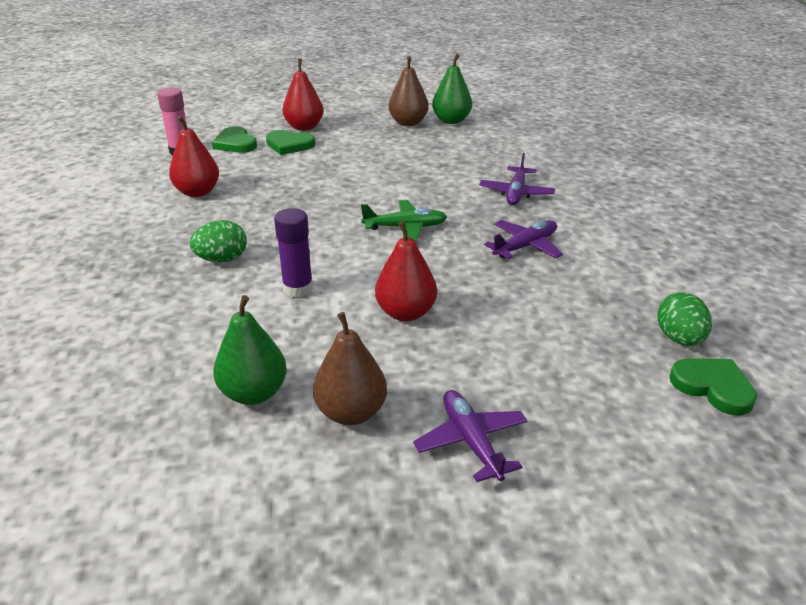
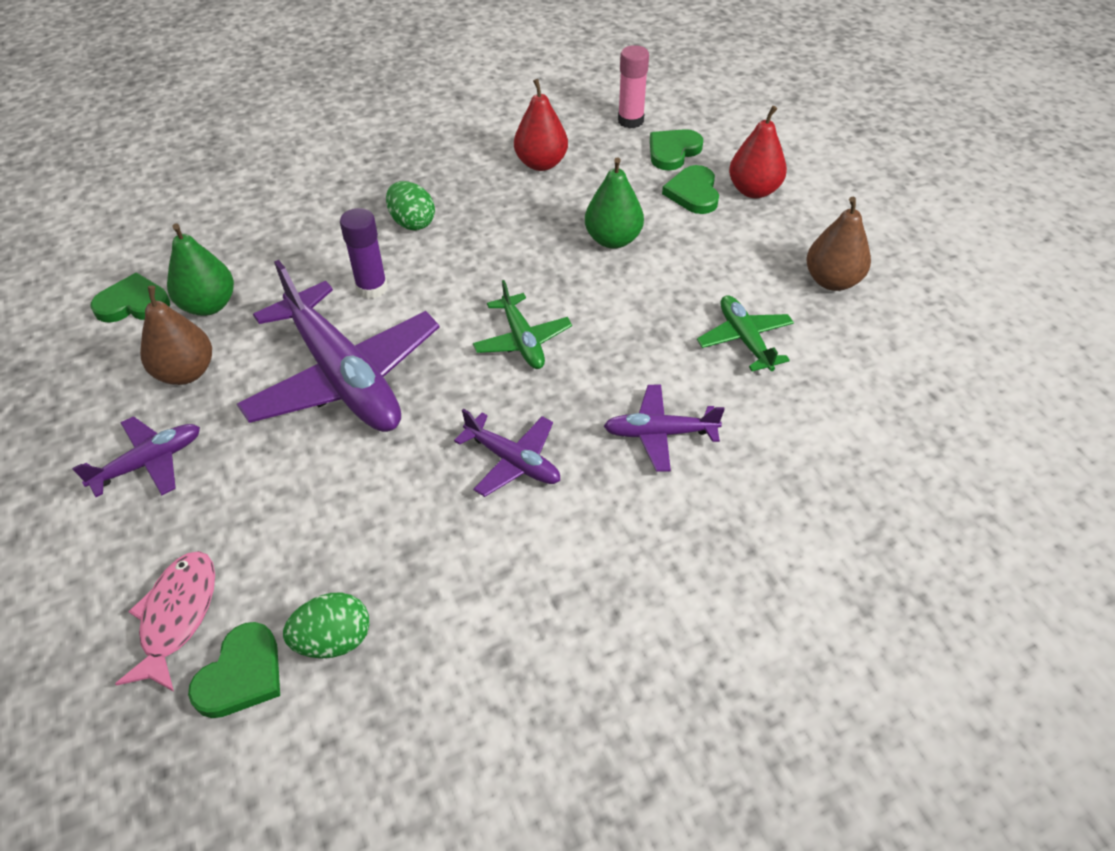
camera: 75 degrees right, 15 degrees up
(209, 455) = (133, 303): none -> green heart
(406, 313) = (344, 377): red pear -> purple plane
(445, 155) = (744, 339): none -> green plane
(451, 120) = (872, 324): green pear -> green pear (613, 239)
(657, 423) = (177, 616): none -> pink fish

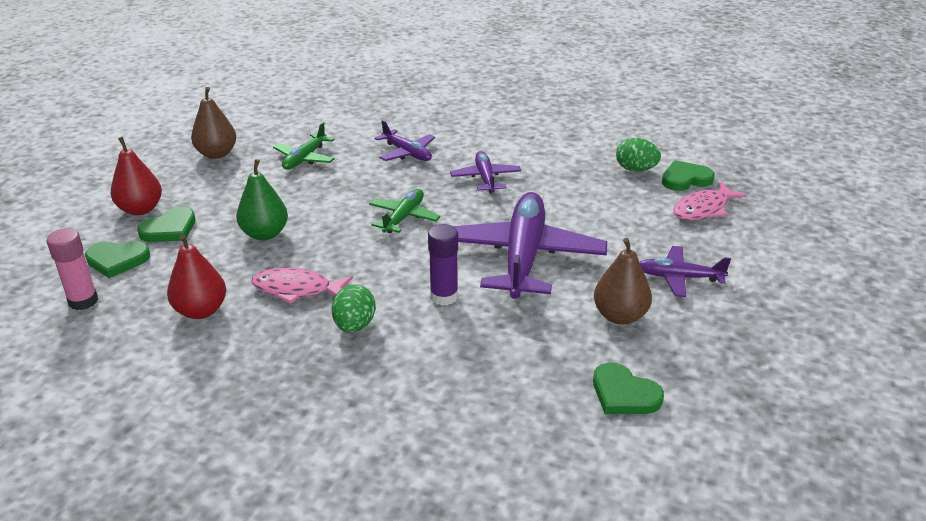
camera: 135 degrees left, 15 degrees down
(209, 305) = (566, 355): green pear -> none
(501, 218) = (296, 289): none -> pink fish

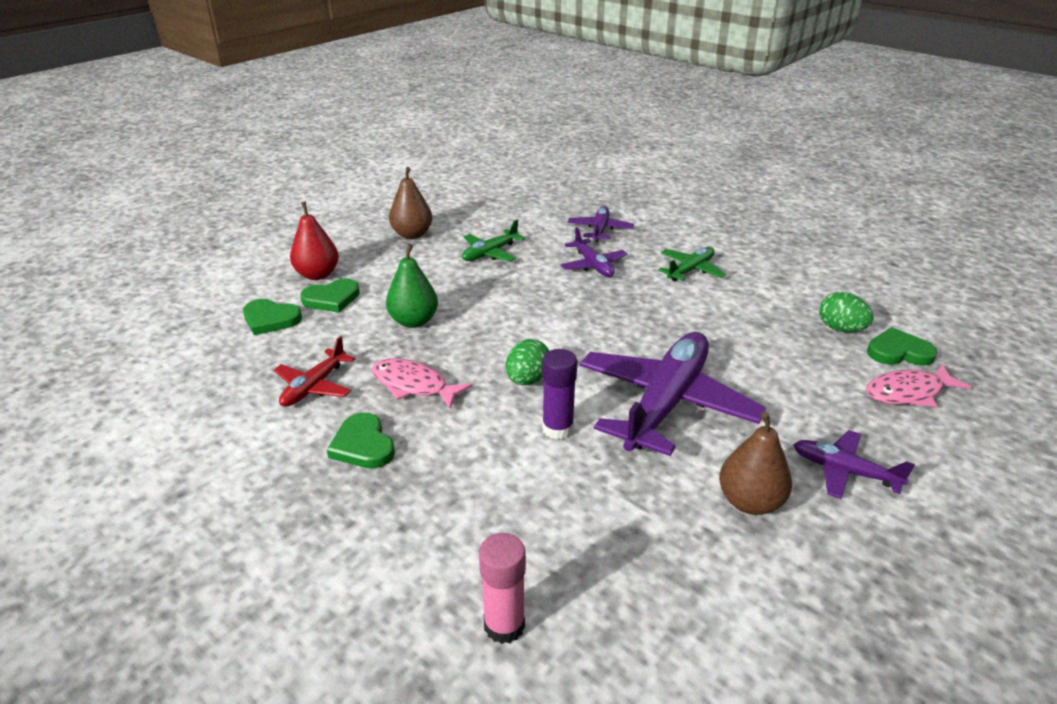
camera: 20 degrees right, 0 degrees up
(83, 301) = (220, 352): pink glue stick -> pink glue stick (504, 625)
(201, 311) = (314, 386): red pear -> red plane
(354, 325) = (450, 439): green egg -> green egg (527, 380)
(404, 217) = (557, 332): green plane -> green plane (690, 270)
(485, 178) = (663, 307): purple plane -> purple plane (600, 230)
(624, 394) = (714, 605): green heart -> green heart (363, 445)

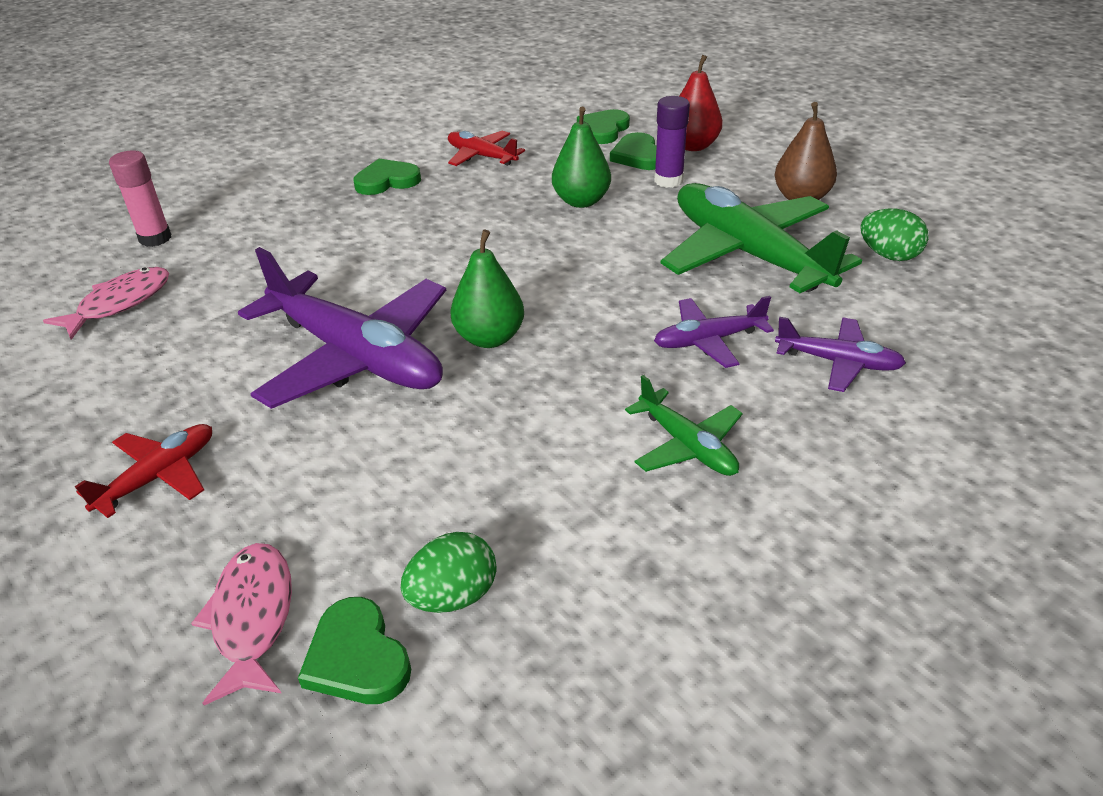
camera: 100 degrees right, 5 degrees up
(413, 385) = (462, 202): pink fish -> pink fish (120, 303)
(490, 253) = (747, 254): green plane -> green plane, size x2.02
(527, 380) = (443, 266): green egg -> green egg (888, 255)
(557, 429) = (353, 278): purple glue stick -> purple glue stick (668, 180)
(619, 344) = (489, 338): none -> green pear
(750, 502) = (172, 386): brown pear -> none
(844, 471) = (159, 476): purple plane -> red plane
(898, 352) = (357, 657): green heart -> green heart turned 135 degrees clockwise

